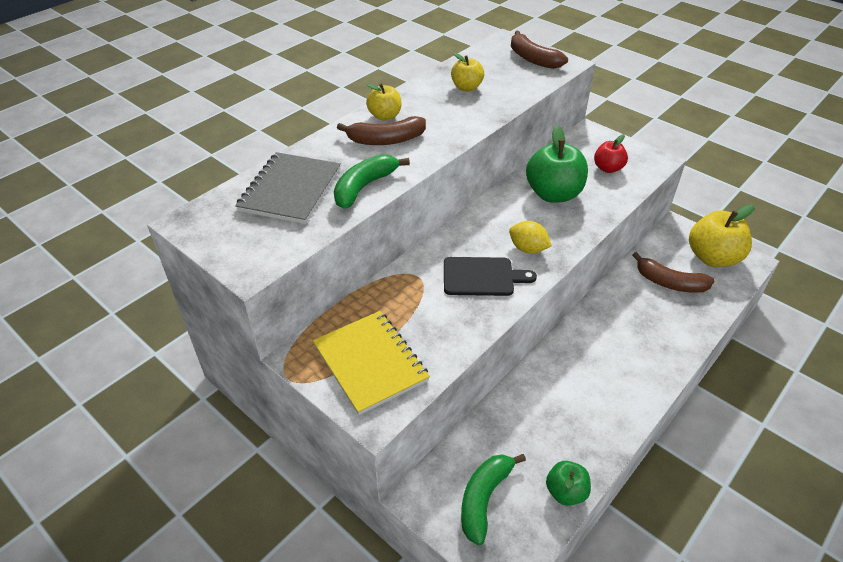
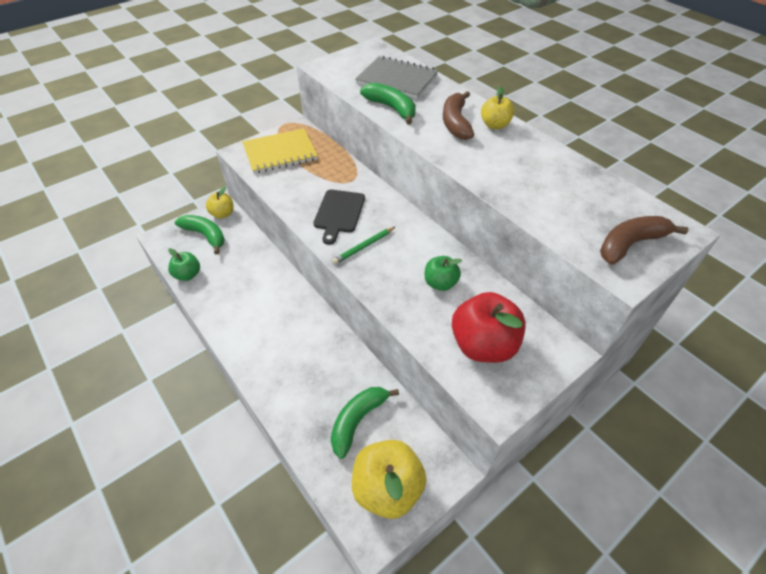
camera: 100 degrees right, 5 degrees up
(466, 87) = (550, 179): yellow apple -> yellow apple (222, 214)
(528, 249) = (364, 247): yellow lemon -> green pencil
(553, 194) = (440, 283): green apple -> green apple, size x0.56
(608, 168) = (483, 345): red apple -> red apple, size x1.78
(669, 283) = (358, 421): brown banana -> green banana

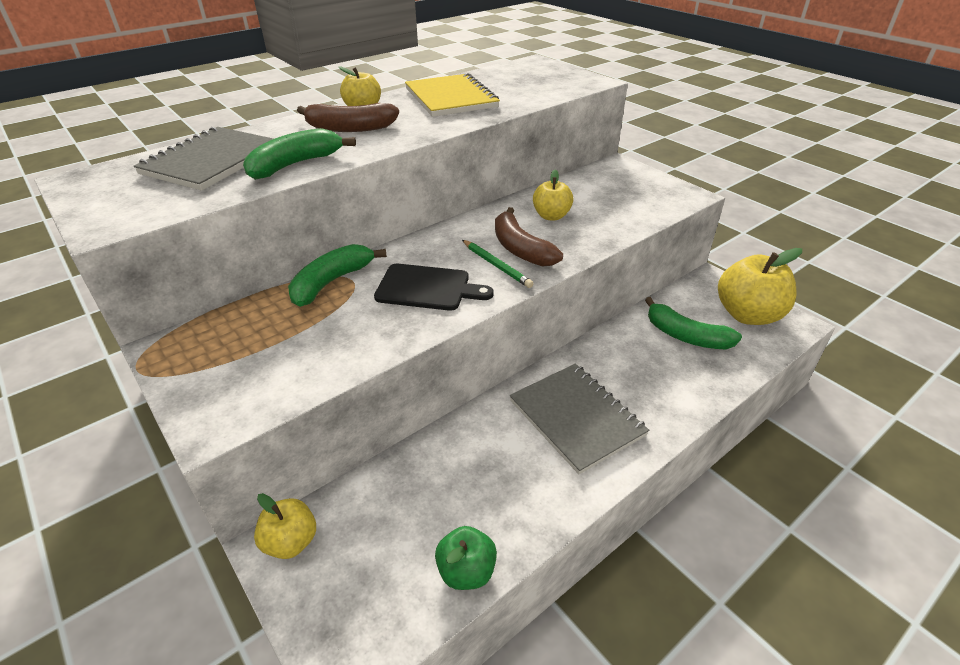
camera: 90 degrees left, 10 degrees down
(205, 235) = (354, 562): green banana -> green banana (331, 282)
(277, 330) = (576, 418): none -> grey notebook
(280, 153) = (243, 364): yellow notebook -> yellow notebook (451, 98)
(440, 283) = (551, 216): green apple -> yellow apple
(483, 345) = (626, 197): red apple -> none
(630, 244) = (557, 76): brown banana -> brown banana (520, 249)

